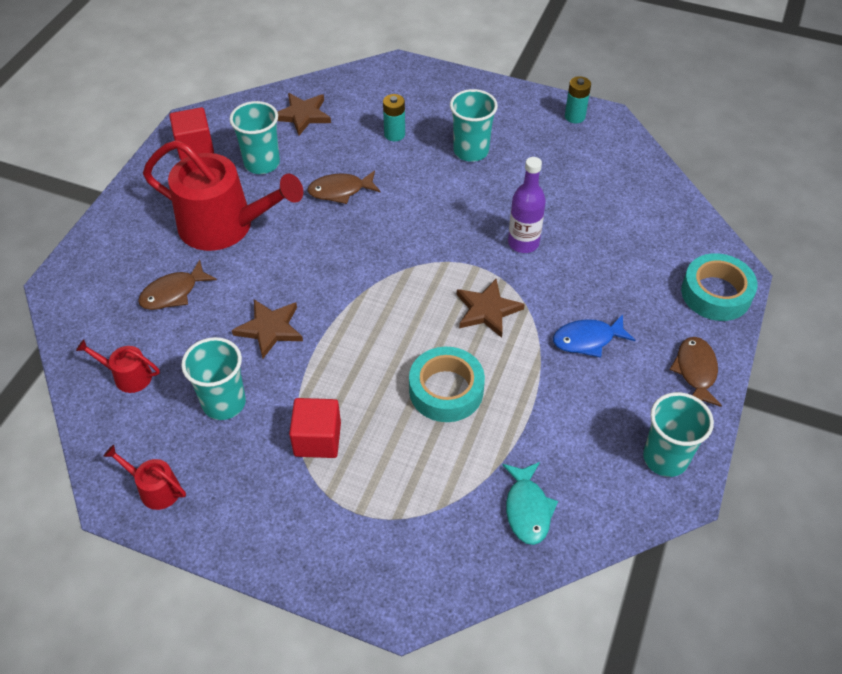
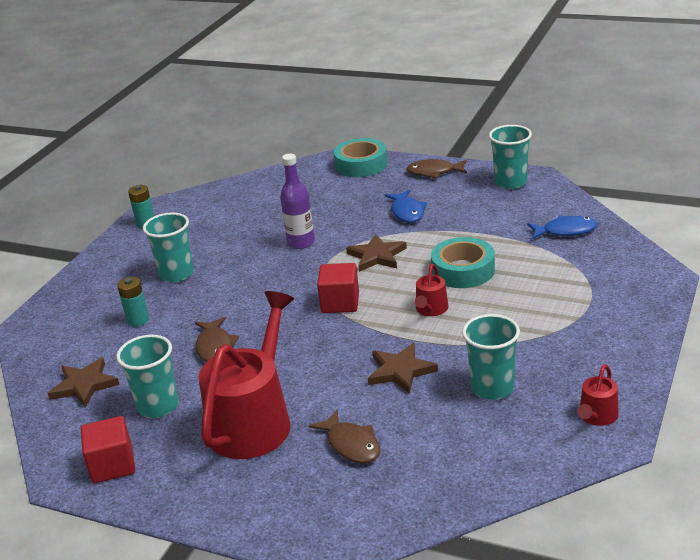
camera: 85 degrees left, 20 degrees down
(128, 376) = (467, 459): red watering can -> red watering can (431, 309)
(317, 439) = (523, 329): red cube -> red cube (340, 303)
(527, 509) = (565, 231): turquoise fish -> blue fish

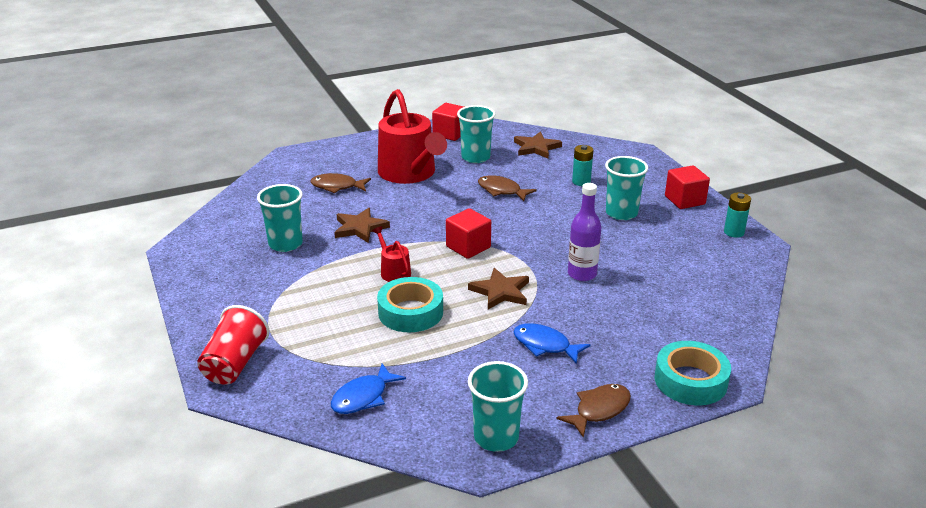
camera: 130 degrees right, 0 degrees up
(112, 261) = (684, 200): none -> red cube
(597, 416) = (198, 257): red watering can -> none
(640, 289) = (235, 364): none -> red cup

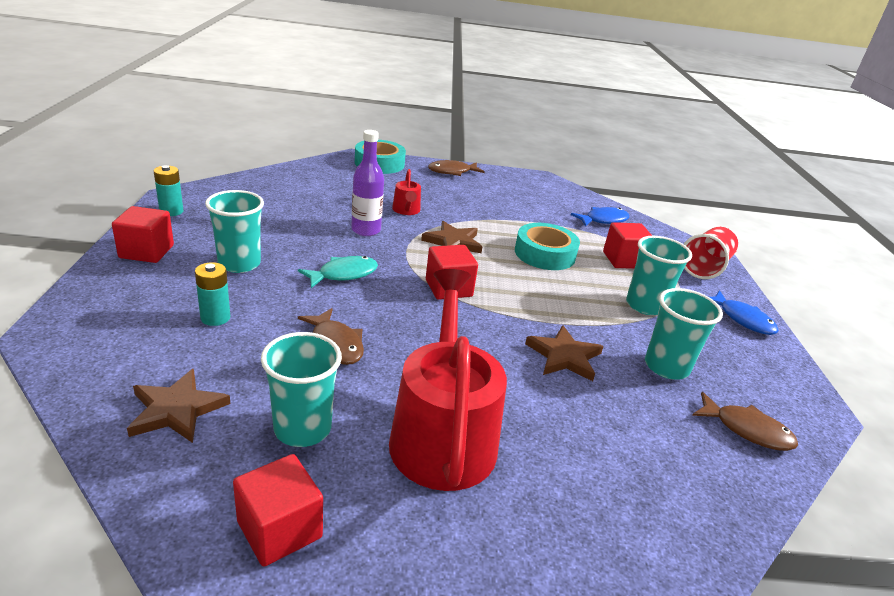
camera: 160 degrees left, 0 degrees up
(328, 336) = (623, 260): none -> red cube
(337, 186) = (578, 450): brown fish -> brown fish (747, 430)
(393, 271) = (544, 291): red watering can -> red watering can (406, 210)
(496, 437) = (525, 181): turquoise cup -> turquoise cup (645, 305)
(545, 345) = (452, 203): blue fish -> blue fish (742, 319)
(549, 230) = (343, 274): none -> turquoise fish

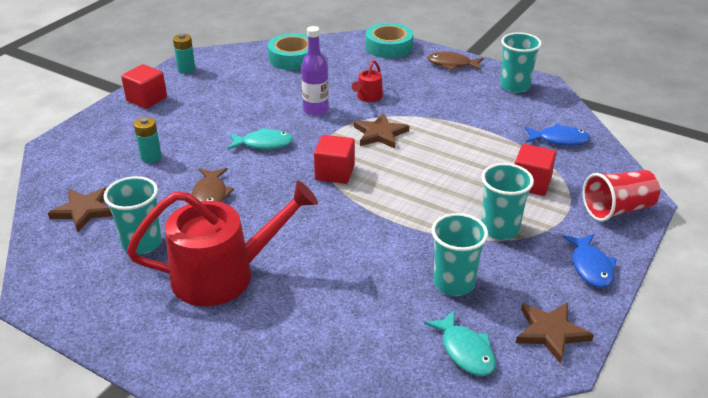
camera: 35 degrees right, 5 degrees up
(239, 264) = (198, 120): turquoise cup -> turquoise cup (514, 86)
(279, 529) = (82, 294): red cube -> none
(443, 434) = (223, 275): red watering can -> red watering can turned 45 degrees clockwise
(544, 254) = (455, 161): turquoise tape -> turquoise tape (293, 58)
(564, 356) = (372, 250): brown star -> brown star (551, 332)
(747, 430) = (465, 351): brown fish -> turquoise fish

